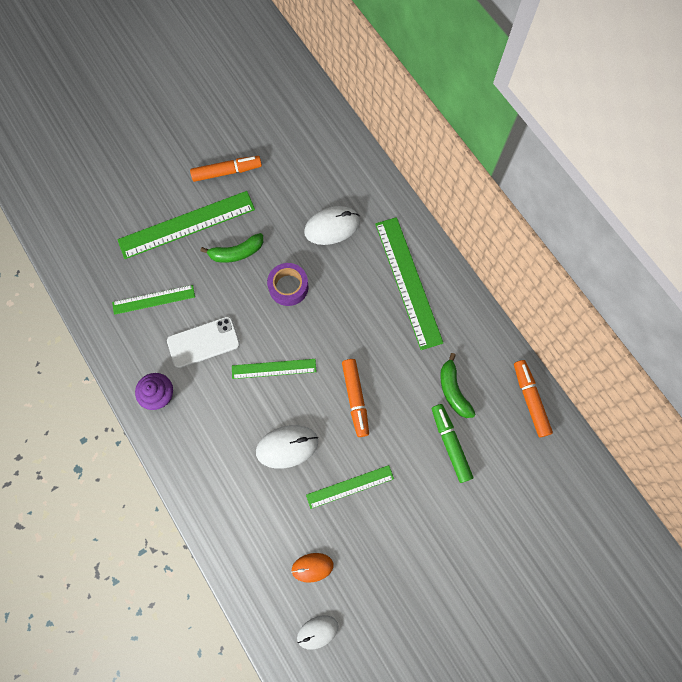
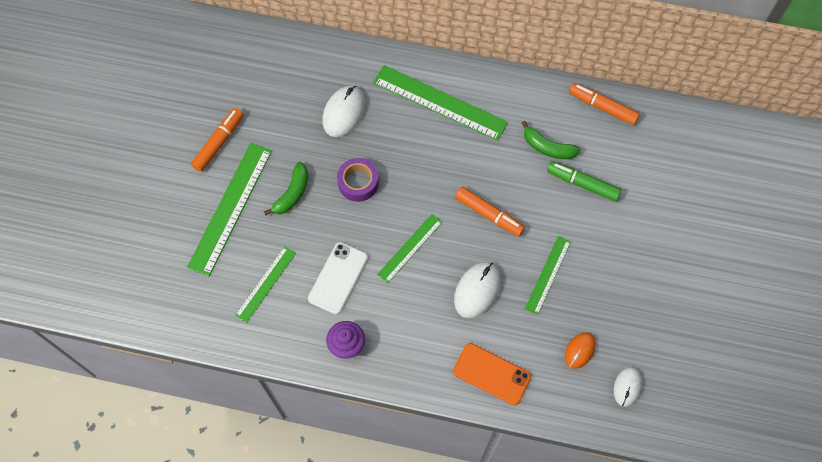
camera: 45 degrees left, 5 degrees down
(232, 518) = (491, 374): none -> orange phone

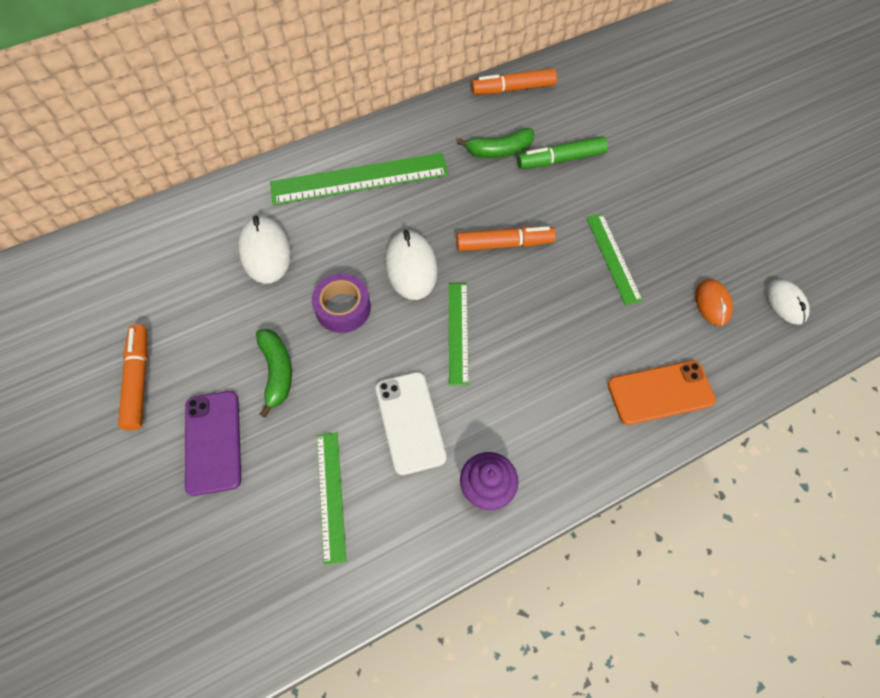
camera: 40 degrees left, 5 degrees down
(230, 208) = (213, 442): green ruler -> purple phone
(477, 290) = (564, 322): white mouse -> white mouse (411, 267)

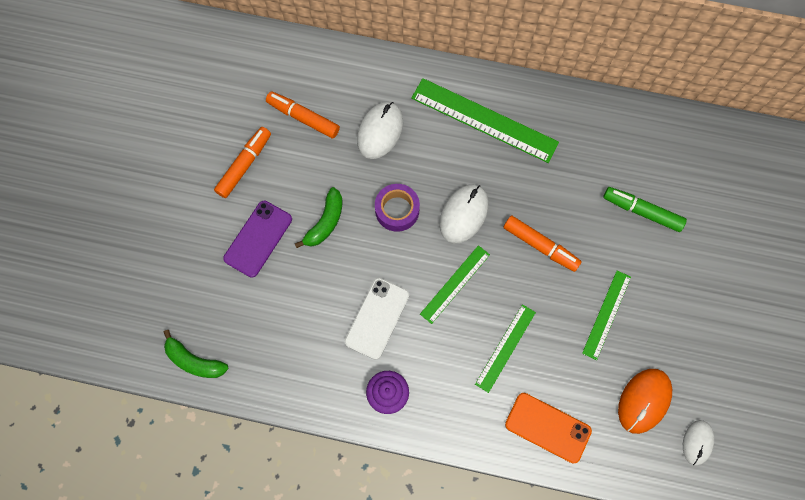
camera: 40 degrees right, 10 degrees up
(330, 495) = (298, 324): green ruler -> green ruler (505, 347)
(499, 150) = (602, 170): green banana -> green banana (194, 361)
(513, 89) = (661, 125): orange marker -> orange marker (303, 118)
(712, 303) = (644, 401): orange mouse -> orange mouse, size x1.58

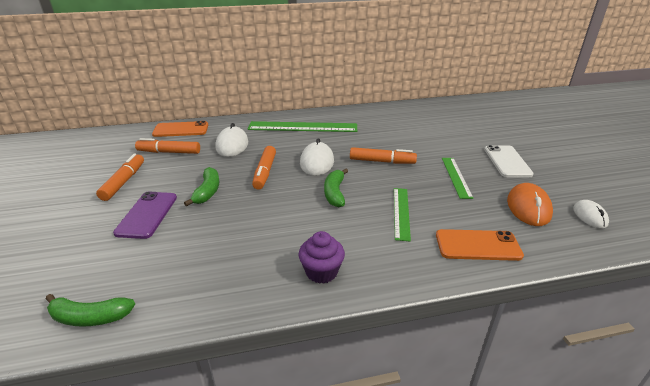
camera: 25 degrees left, 40 degrees down
(329, 64) = (181, 130): none -> orange phone
(377, 318) = (281, 228): white phone -> white phone (507, 161)
(397, 210) = (265, 172): purple tape -> orange marker
(455, 284) = (335, 193): green ruler -> green banana
(642, 211) = (431, 135): green marker -> none

